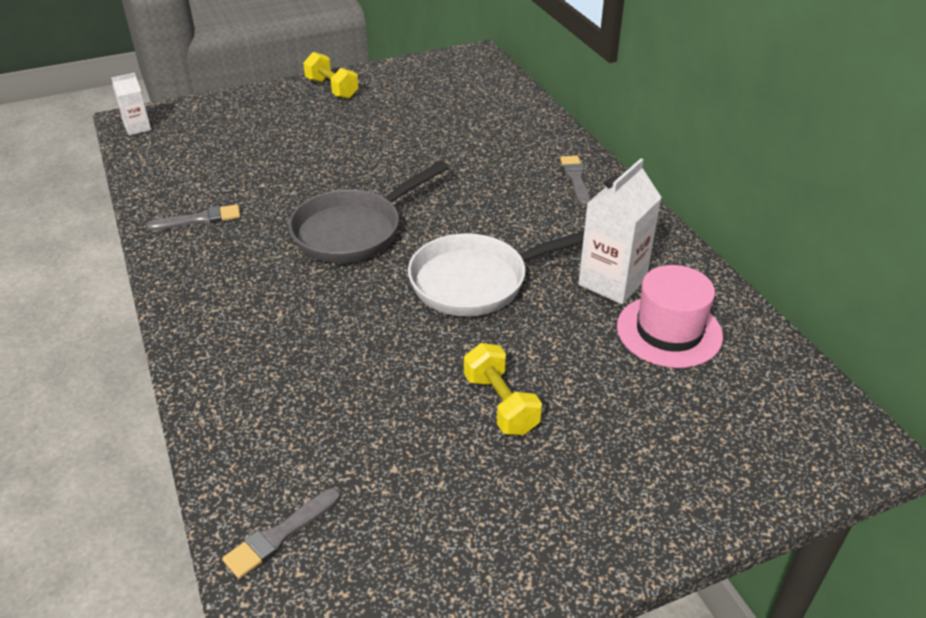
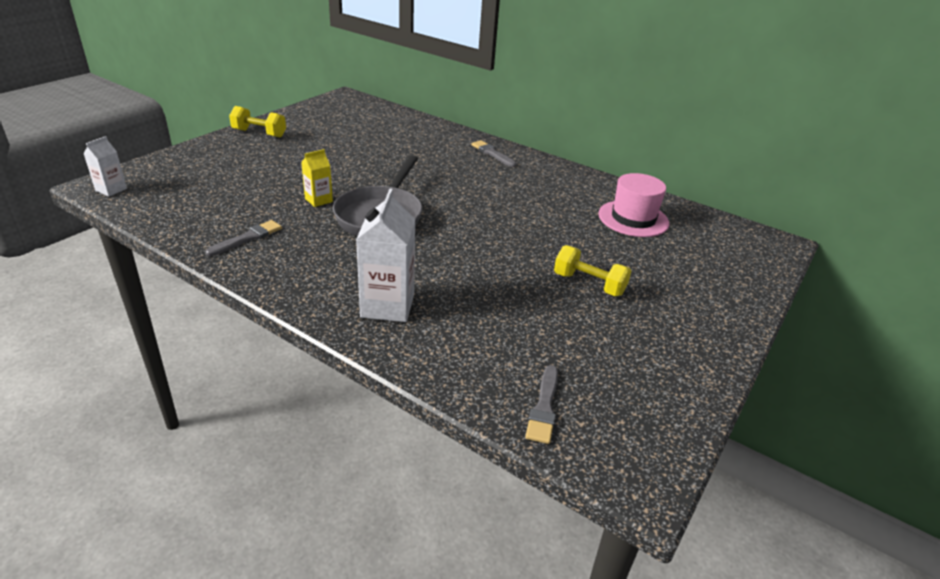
camera: 35 degrees left, 5 degrees down
(309, 192) = (318, 200): none -> yellow carton
(477, 282) = (498, 223): white pan -> none
(612, 282) = (575, 202): white carton -> white carton (387, 306)

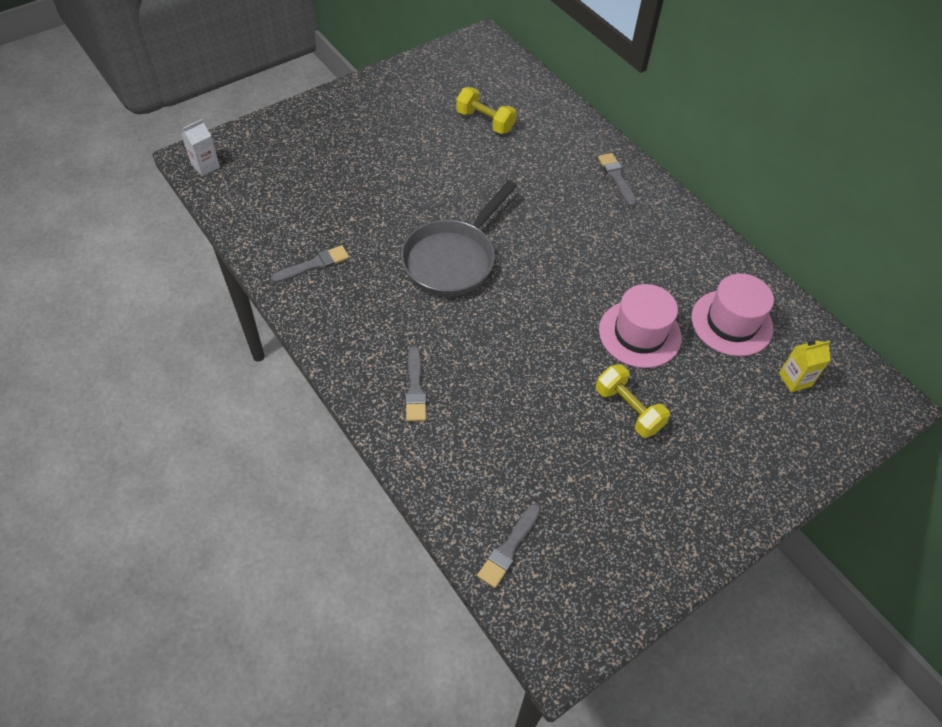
camera: 20 degrees right, 20 degrees up
(259, 133) = (368, 96): yellow dumbbell -> yellow dumbbell (485, 121)
(318, 200) = (397, 221): yellow carton -> yellow carton (795, 379)
(387, 306) = (415, 388): white carton -> grey brush
(567, 236) = (639, 334): none -> pink hat

